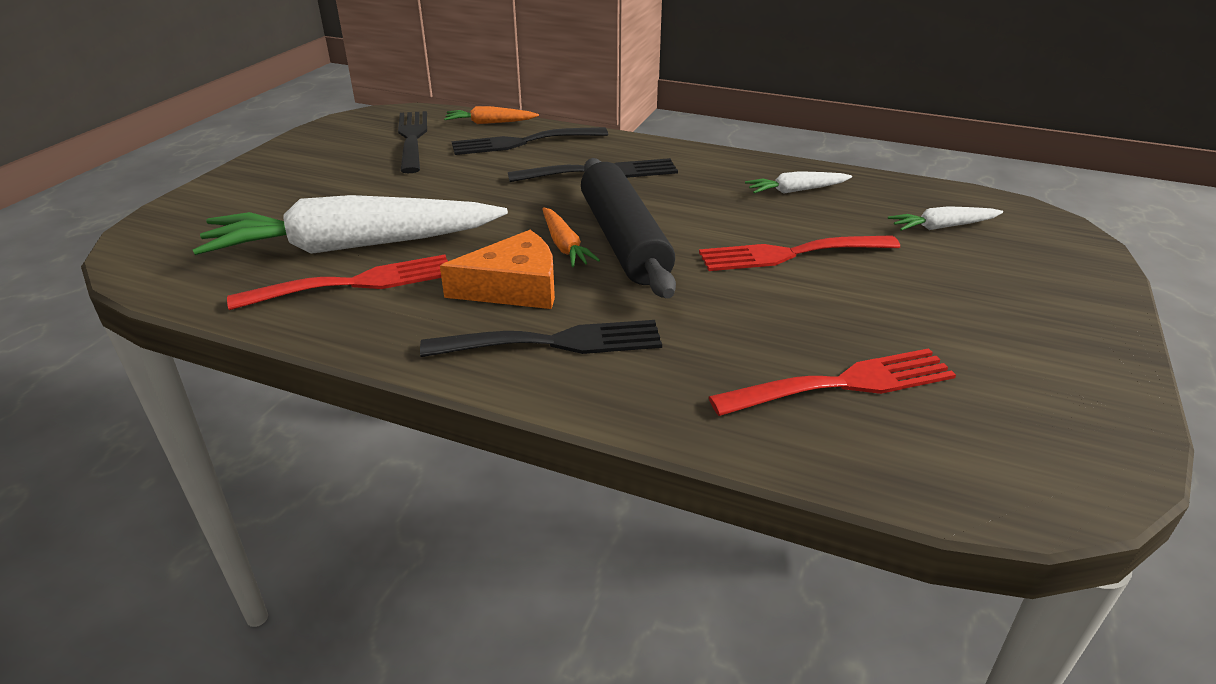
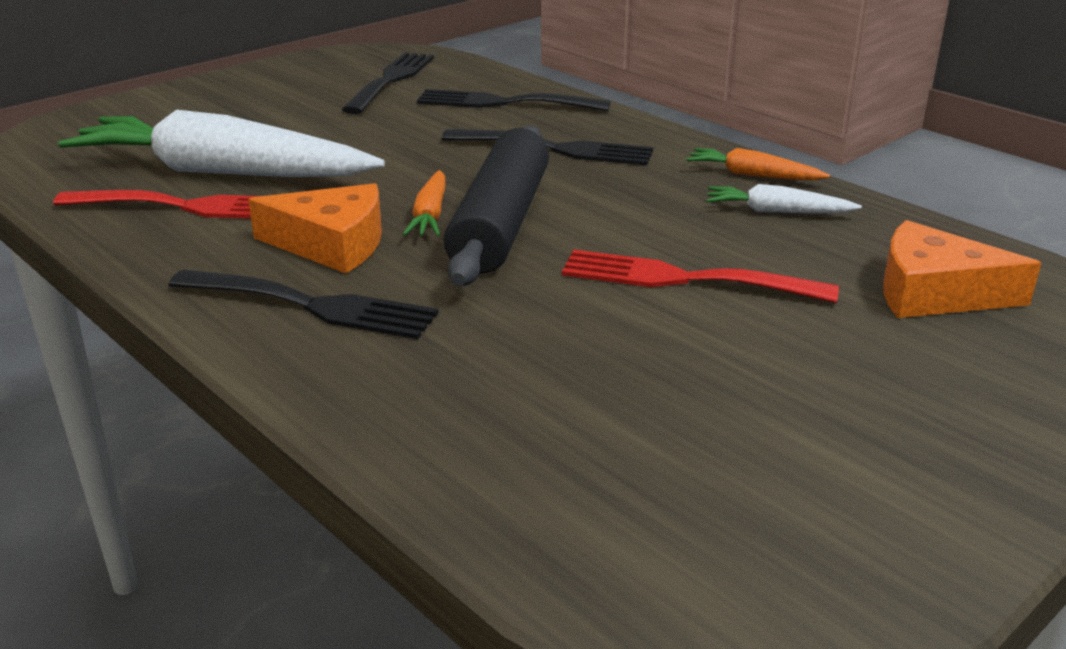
camera: 25 degrees right, 5 degrees down
(490, 123) = (490, 77): orange carrot -> orange carrot (753, 175)
(843, 384) = (582, 430): red fork -> none
(942, 227) = (934, 292): white carrot -> orange cheese

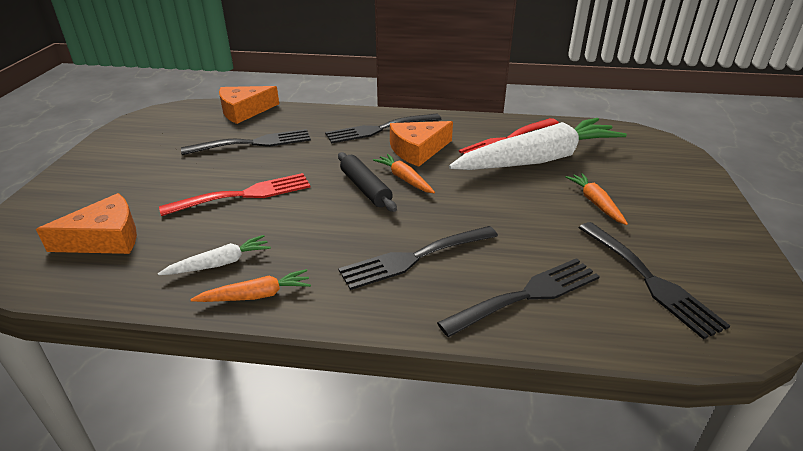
camera: 140 degrees right, 5 degrees up
(289, 122) = (595, 203): none -> orange carrot
(500, 223) = (365, 188): black rolling pin -> black rolling pin, size x0.59
(502, 503) = (244, 111): none -> orange cheese
(578, 377) = (254, 143): none -> black fork

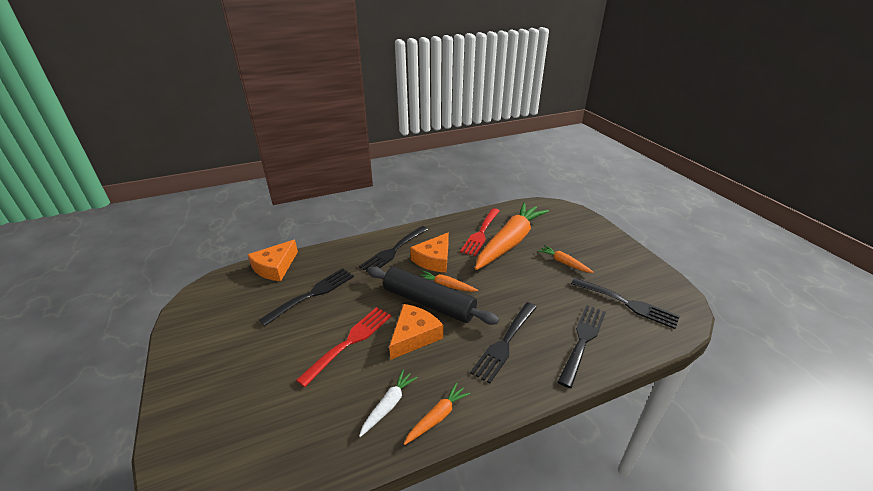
camera: 30 degrees left, 0 degrees up
(105, 238) = (277, 427): orange cheese -> orange cheese (414, 336)
(365, 188) = (429, 303): black rolling pin -> black rolling pin, size x1.68
(538, 160) = (510, 242): white carrot -> orange carrot

